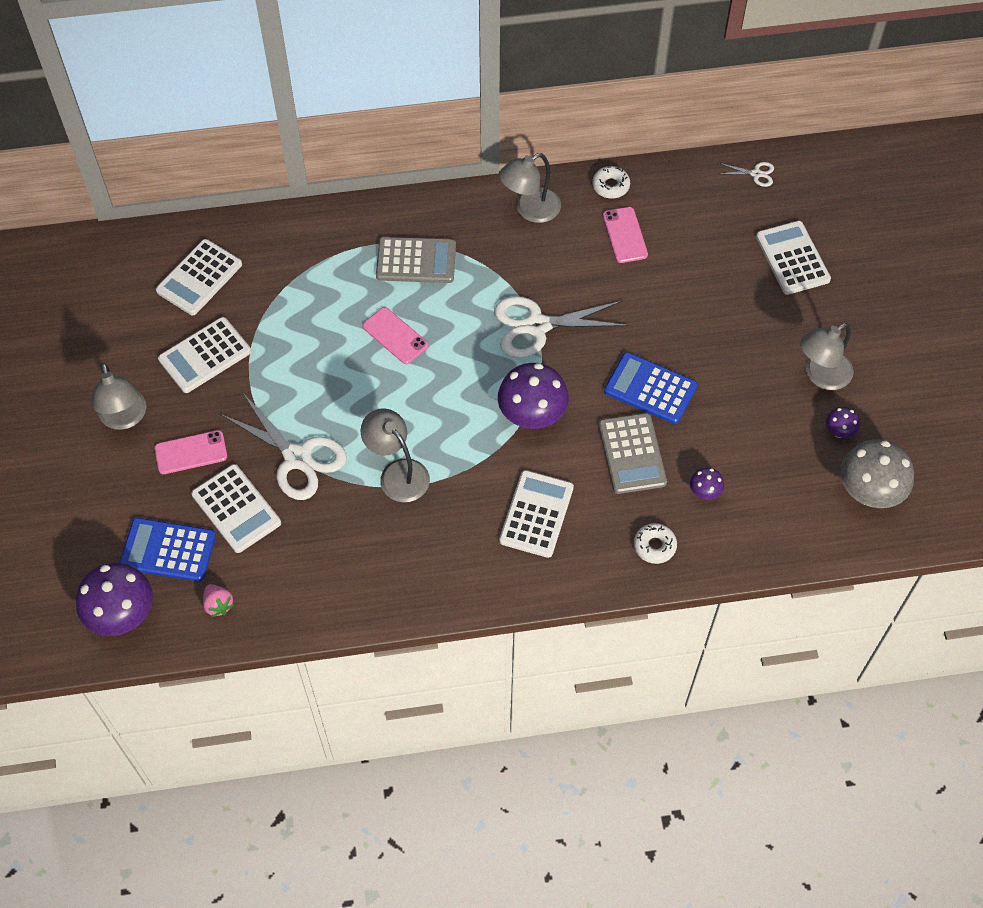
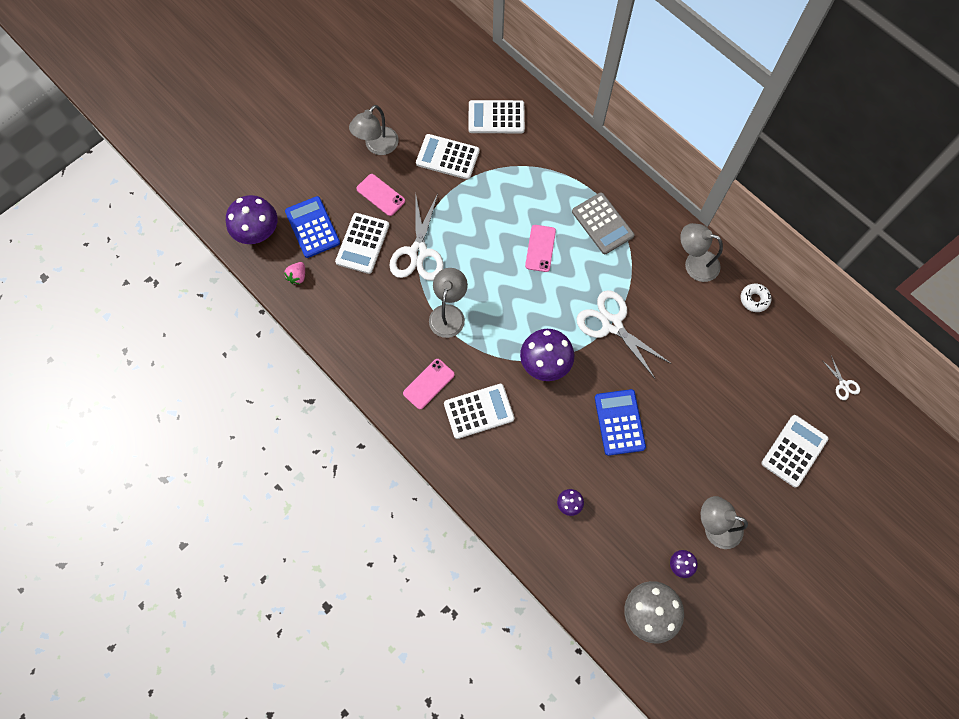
camera: 55 degrees right, 10 degrees up
(625, 235) = (723, 332): pink phone -> pink phone (428, 384)
(632, 454) = (563, 441): grey calculator -> none
(654, 546) = (508, 497): white donut -> none

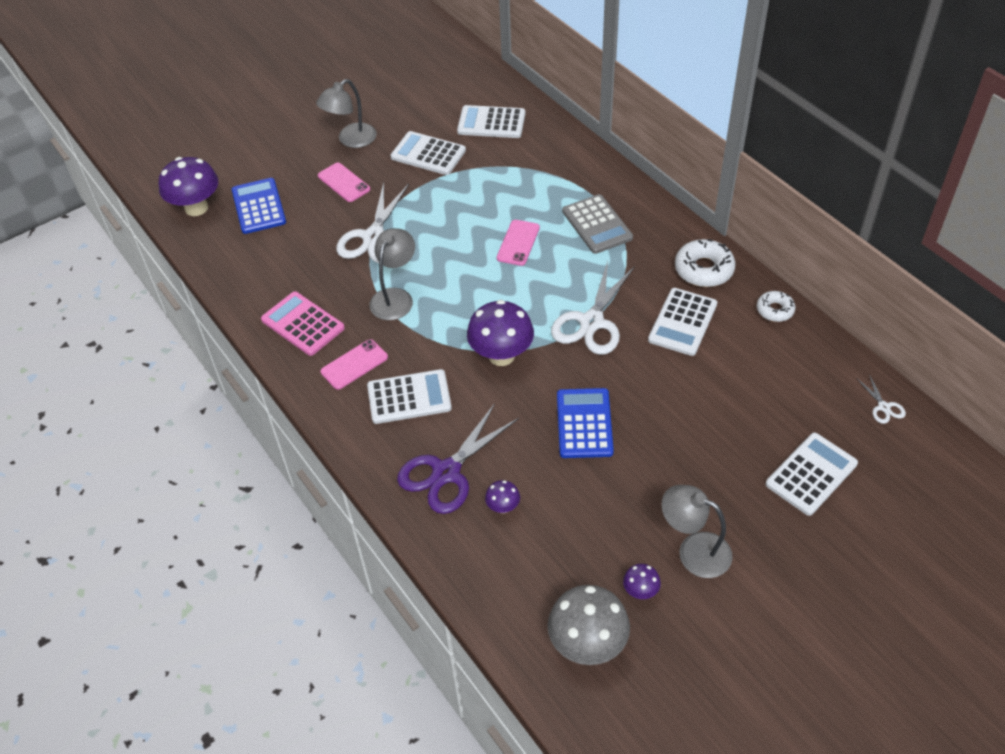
camera: 10 degrees right, 20 degrees down
(297, 276) = (228, 250): pink strawberry -> none
(362, 243) = (311, 225): white calculator -> white calculator (682, 322)
(378, 348) = (302, 324): none -> pink calculator
(521, 478) = (446, 472): none -> purple scissors
(612, 324) = (592, 322): white scissors -> white scissors turned 120 degrees counterclockwise
(694, 263) = (703, 269): grey lamp -> white donut

